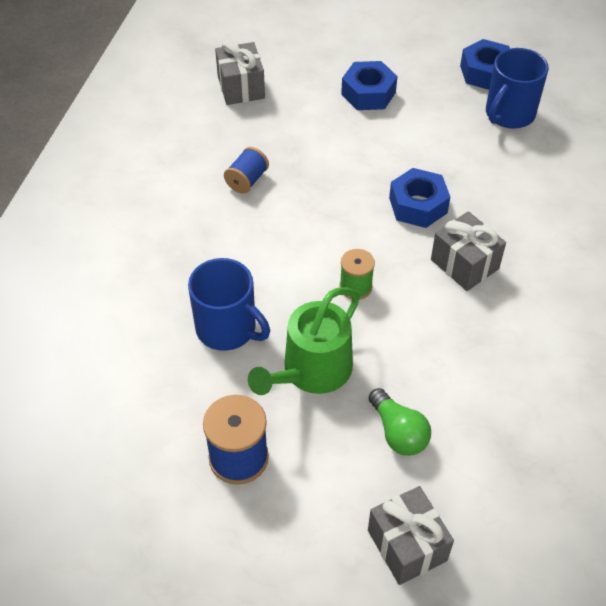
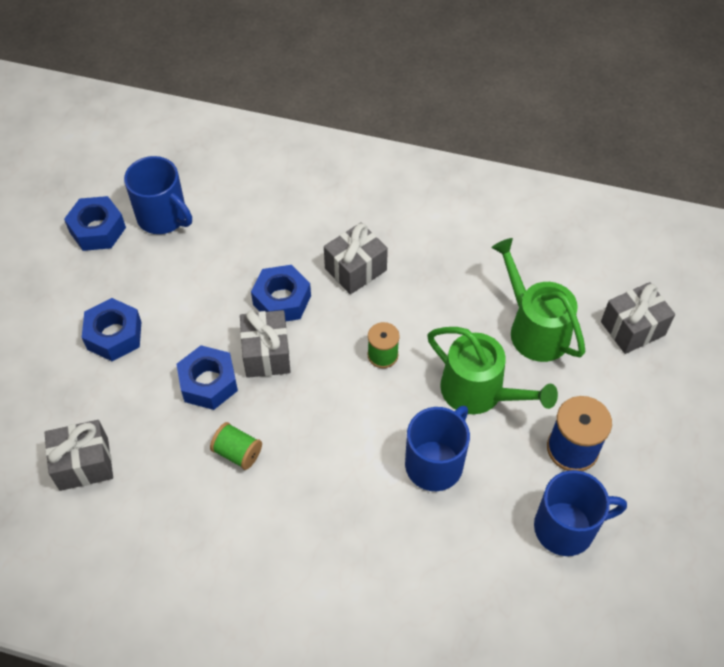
camera: 90 degrees left, 5 degrees up
(145, 442) = (566, 527): none -> blue mug
(247, 180) = (237, 452): blue spool -> green spool
(320, 157) = (208, 383): none -> blue nut
(353, 196) = (267, 354): none -> grey gift
(398, 432) = (534, 329): green light bulb -> green watering can

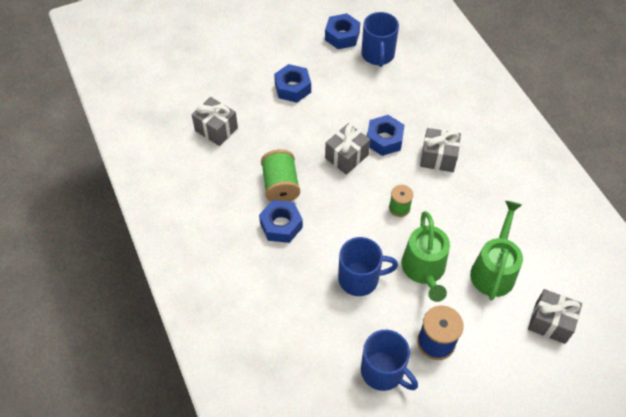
camera: 50 degrees right, 0 degrees up
(208, 383) = (306, 145): blue nut -> blue nut (281, 225)
(237, 452) = (280, 185): green spool -> green spool, size x1.60

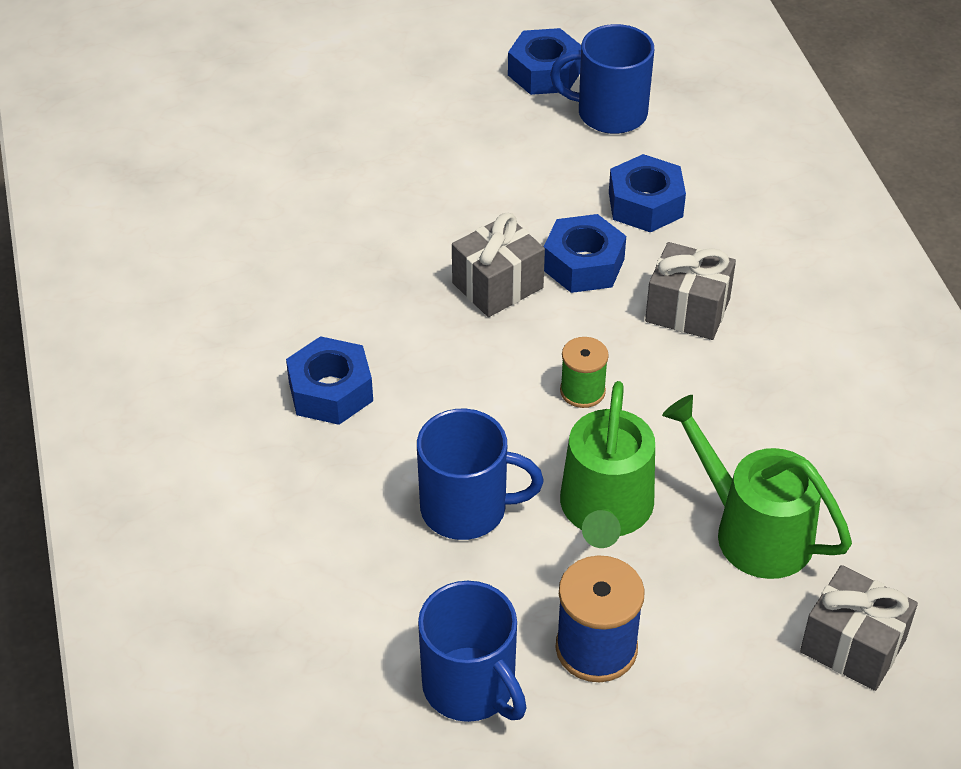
camera: 10 degrees right, 10 degrees down
(216, 129) = (247, 206): grey gift -> none
(280, 185) = (349, 320): green spool -> none
(292, 88) = (420, 152): blue nut -> blue nut (645, 204)
(378, 55) = (609, 113): blue mug -> blue mug turned 90 degrees clockwise
(493, 270) = (753, 531): green watering can -> green watering can turned 75 degrees counterclockwise

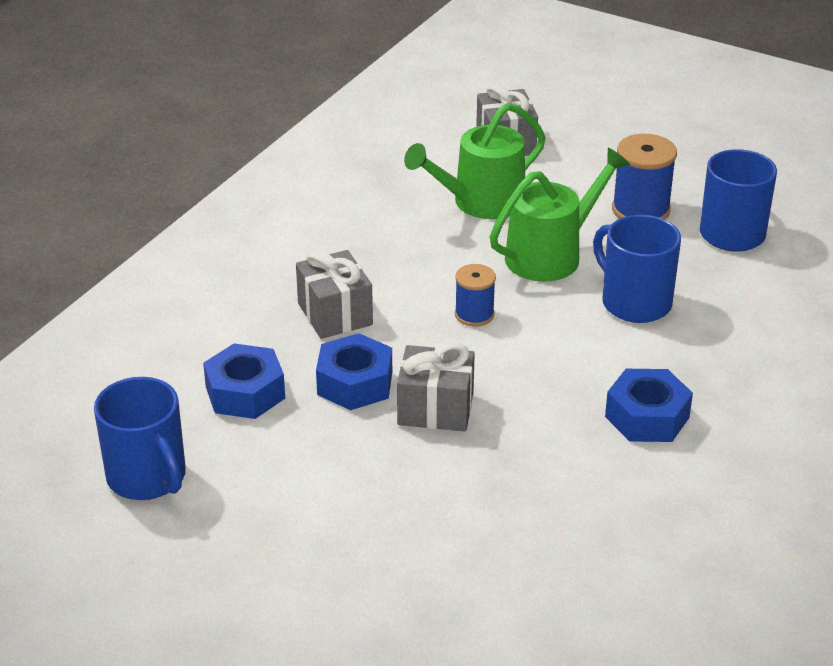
camera: 135 degrees left, 10 degrees down
(545, 72) = (132, 553): blue nut -> none
(582, 391) = (474, 314): green spool -> blue spool
(753, 531) = (481, 202): green watering can -> green watering can turned 60 degrees clockwise

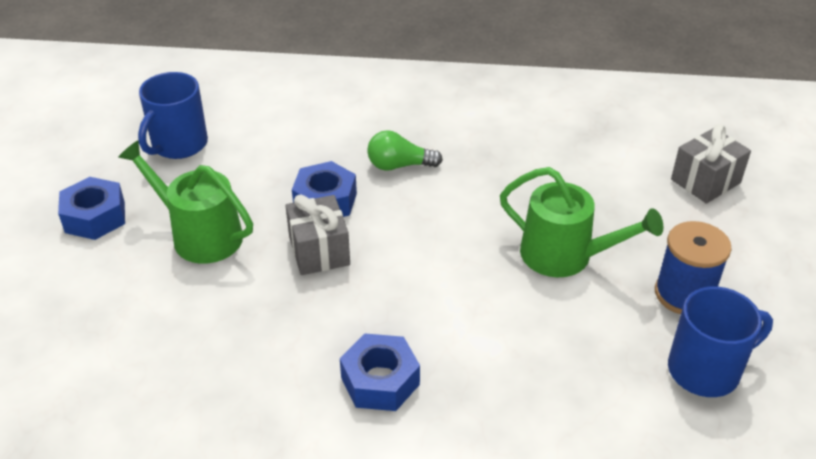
camera: 65 degrees right, 5 degrees up
(245, 393) = (285, 155): blue nut -> blue nut (95, 217)
(335, 314) = (399, 165): grey gift -> green light bulb
(474, 314) = (449, 236): blue spool -> none
(481, 202) = (605, 194): green watering can -> green watering can (200, 235)
(634, 302) = (538, 328): blue mug -> none

